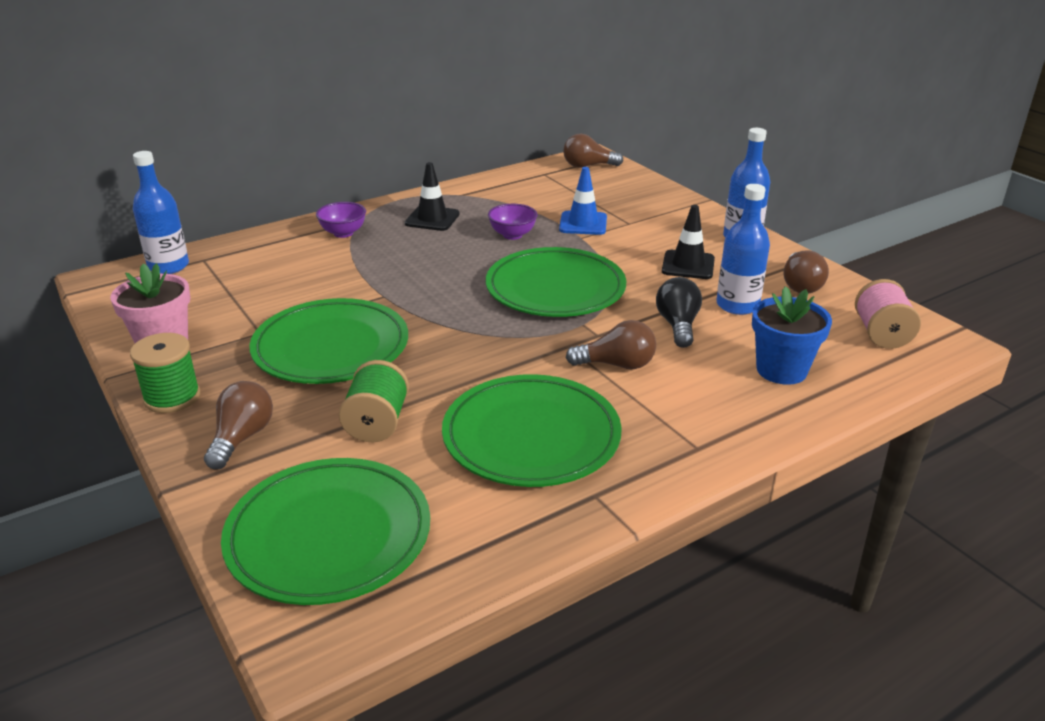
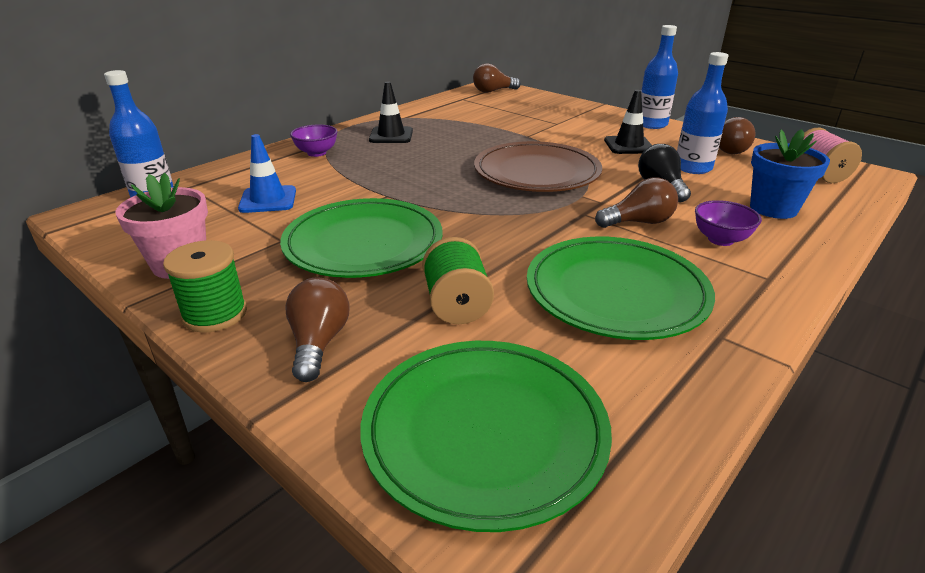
camera: 15 degrees left, 0 degrees up
(512, 235) = (469, 140): purple bowl -> purple bowl (720, 240)
(555, 288) = (536, 173): green plate -> brown plate
(583, 223) = (521, 127): blue traffic cone -> blue traffic cone (268, 200)

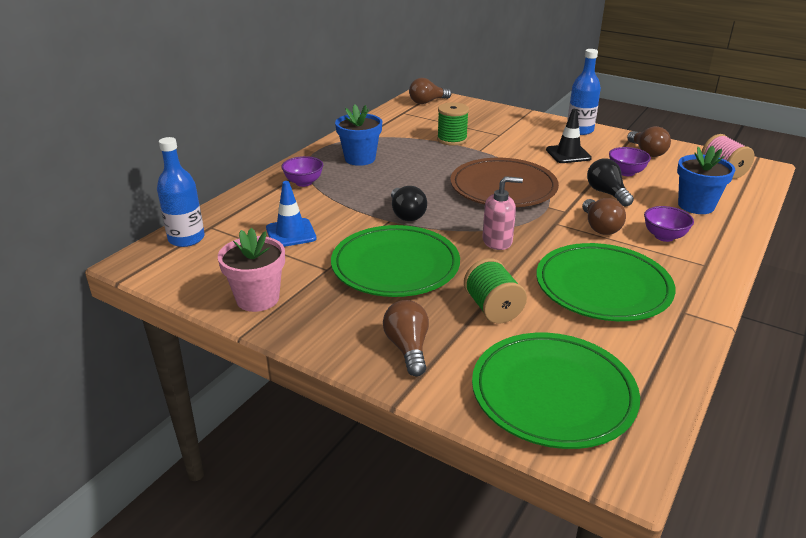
camera: 10 degrees left, 0 degrees up
(215, 314) = (315, 335): green spool -> green spool (452, 139)
(391, 135) = (360, 159): black traffic cone -> blue flower pot
(409, 191) = (406, 214): none -> black light bulb
(502, 227) = (497, 241): none -> pink soap dispenser
(638, 222) = (600, 227): brown light bulb -> brown light bulb turned 105 degrees clockwise
(693, 168) = (626, 172): blue bottle -> purple bowl

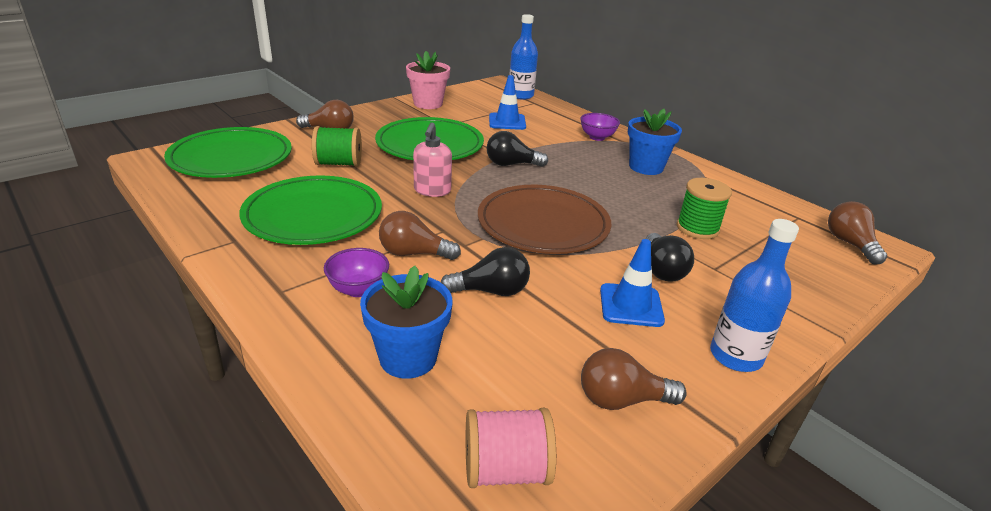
camera: 105 degrees right, 0 degrees up
(519, 148) = (661, 270): none -> black light bulb
(568, 154) = (631, 305): black traffic cone -> blue traffic cone
(626, 172) = (547, 336): purple bowl -> none

